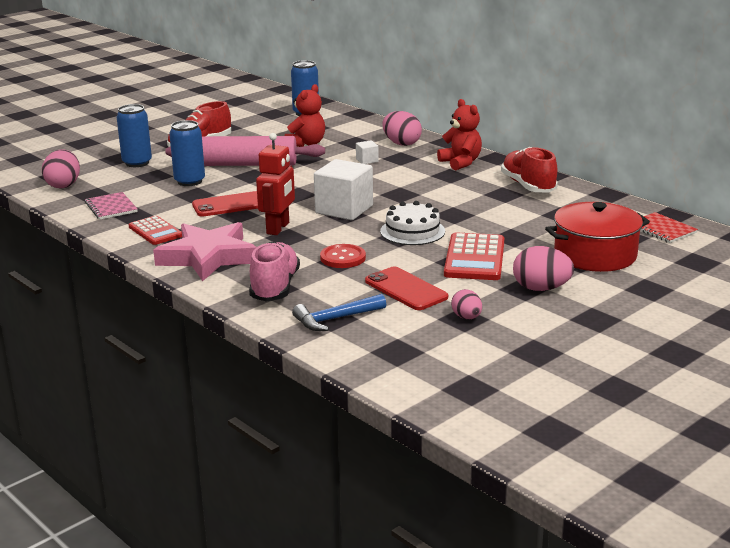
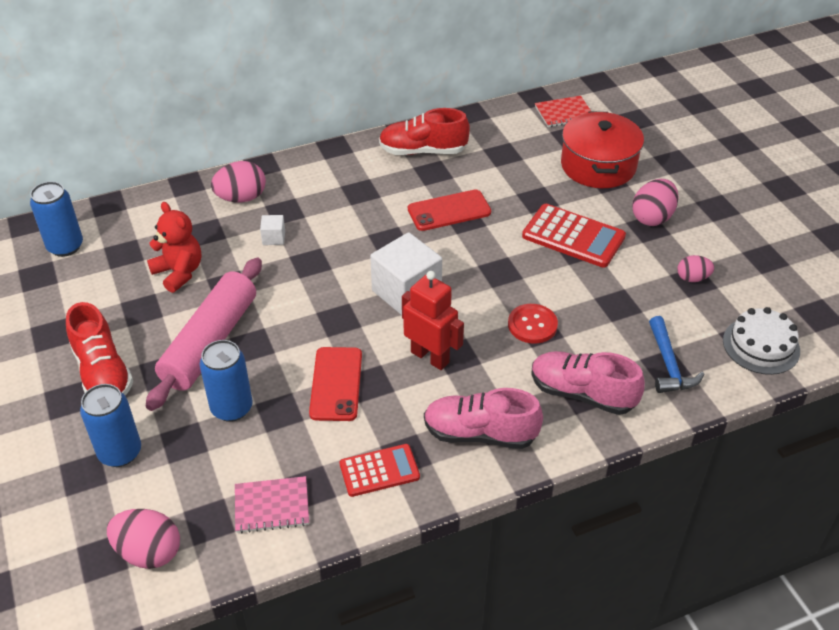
camera: 70 degrees left, 20 degrees up
(208, 257) = (480, 433): pink star -> pink shoe
(406, 289) = (622, 300): red phone -> red phone (449, 211)
(412, 231) = (491, 258): white cake -> white cake (761, 345)
(461, 163) = (331, 173): red teddy bear -> none

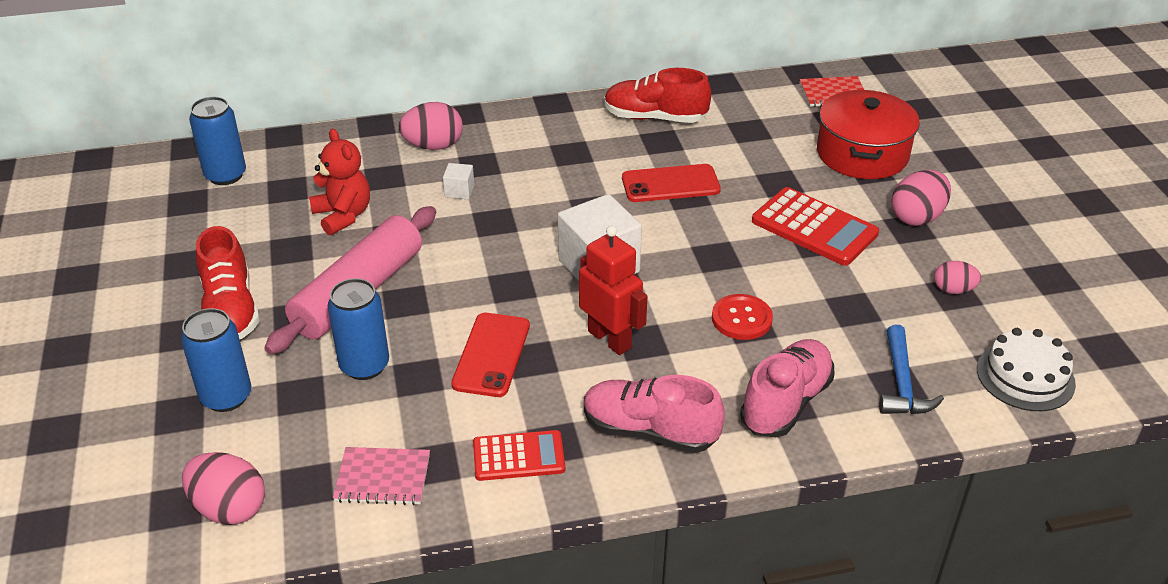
camera: 10 degrees right, 5 degrees down
(582, 393) = (786, 403): pink shoe -> pink shoe turned 90 degrees clockwise

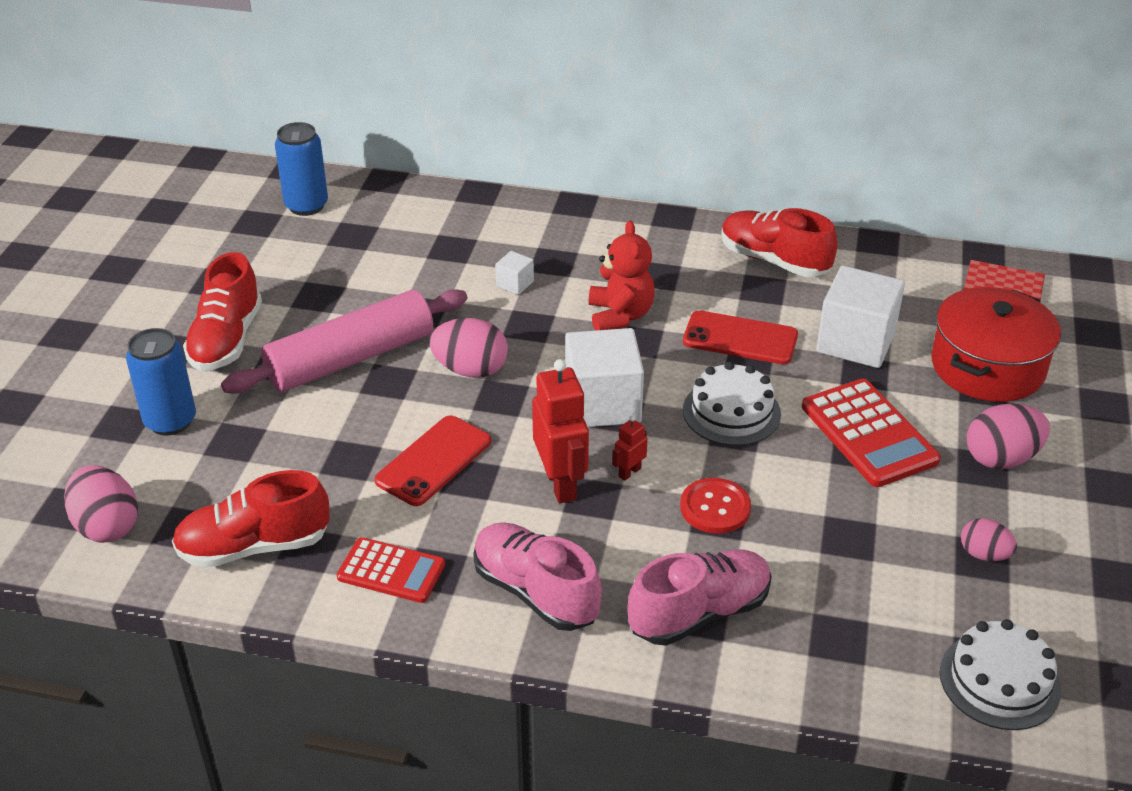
camera: 25 degrees right, 0 degrees up
(343, 216) = (387, 277): red teddy bear -> red teddy bear (620, 316)
(364, 366) = (309, 432): blue can -> none
(383, 478) = (254, 546): pink notebook -> red shoe
(433, 146) = (520, 229): pink egg -> pink egg (470, 370)
(657, 313) = (629, 472): none -> red robot
(703, 242) = (731, 412): none -> white cake
(758, 162) = (855, 342): none -> white cube
(902, 384) = (844, 638): blue hammer -> none

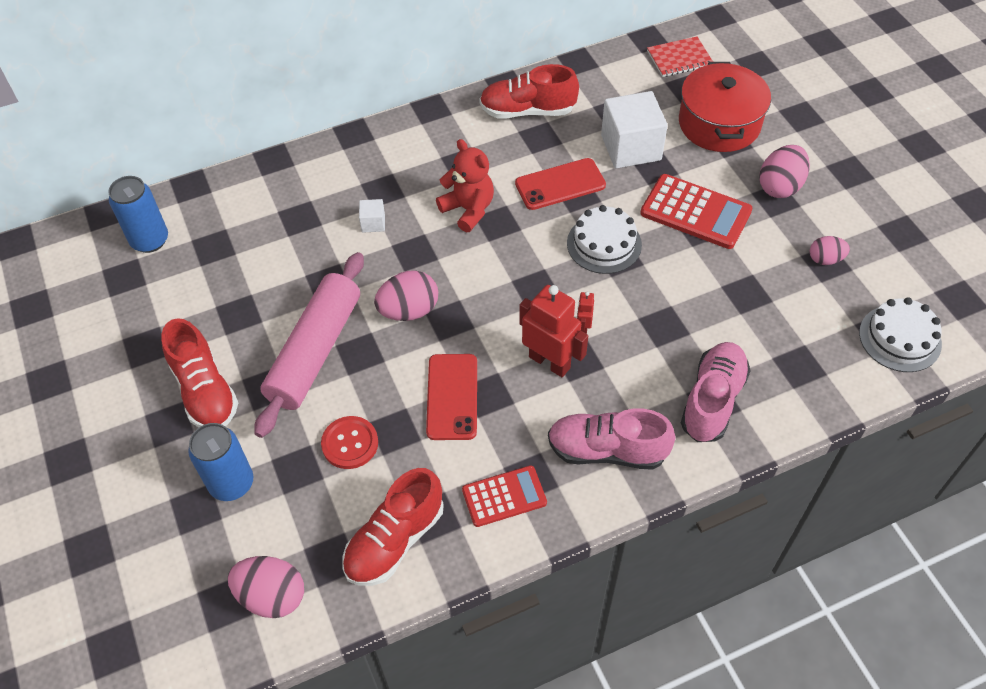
camera: 35 degrees left, 15 degrees up
(602, 403) = (520, 285): white cube -> none
(715, 508) = (656, 320): red button -> red button (350, 443)

